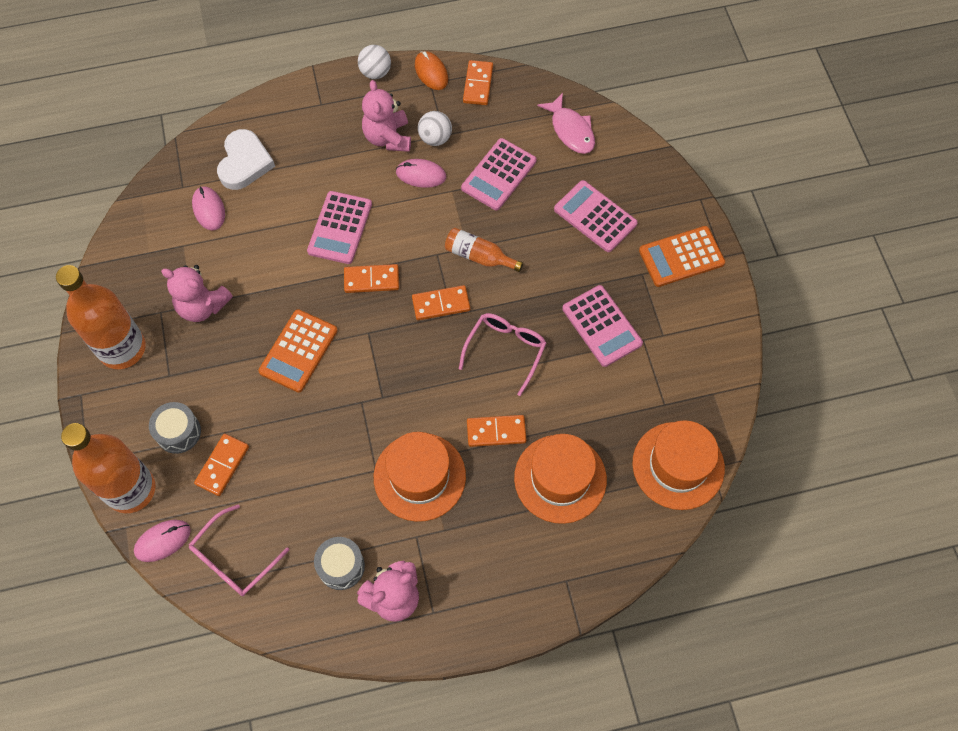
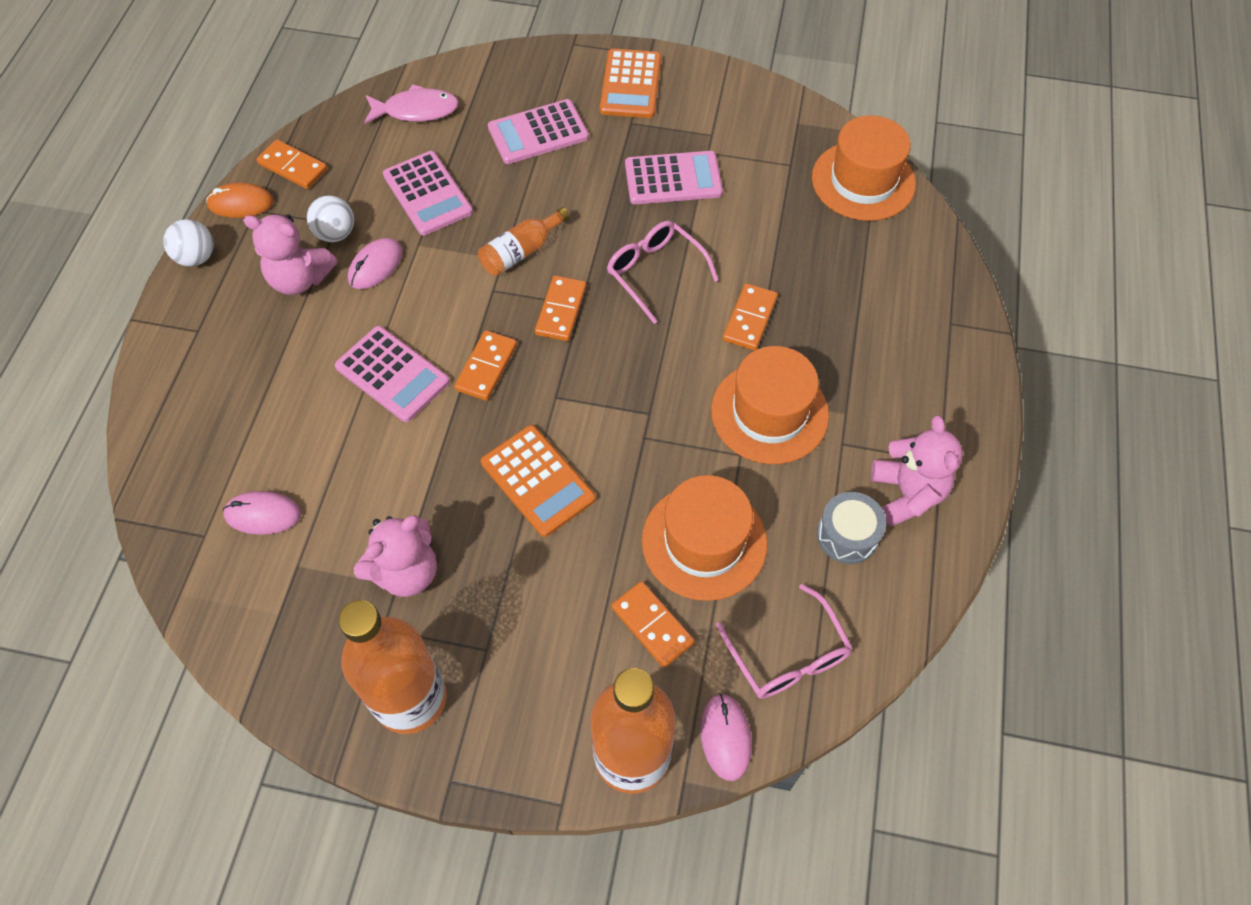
camera: 65 degrees left, 5 degrees down
(178, 432) = (577, 665): grey drum -> none
(244, 162) = (221, 447): white heart -> none
(560, 478) = (832, 283): orange hat -> orange hat (704, 542)

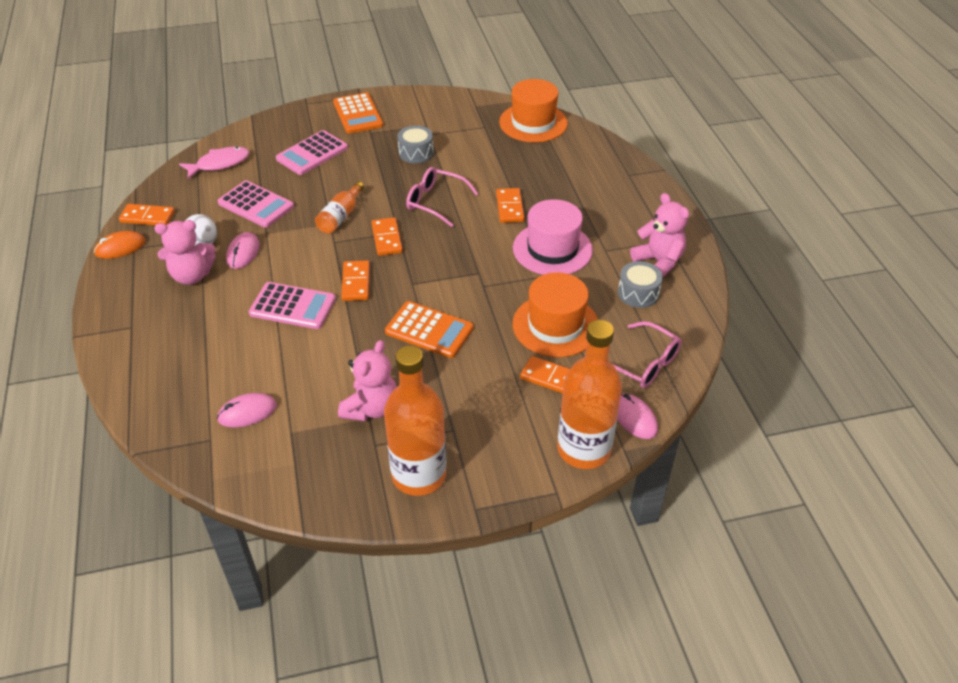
camera: 25 degrees left, 15 degrees down
(196, 257) = (105, 286): white ball -> none
(673, 179) = (416, 153): pink calculator -> grey drum
(769, 412) = (552, 249): orange hat -> pink hat

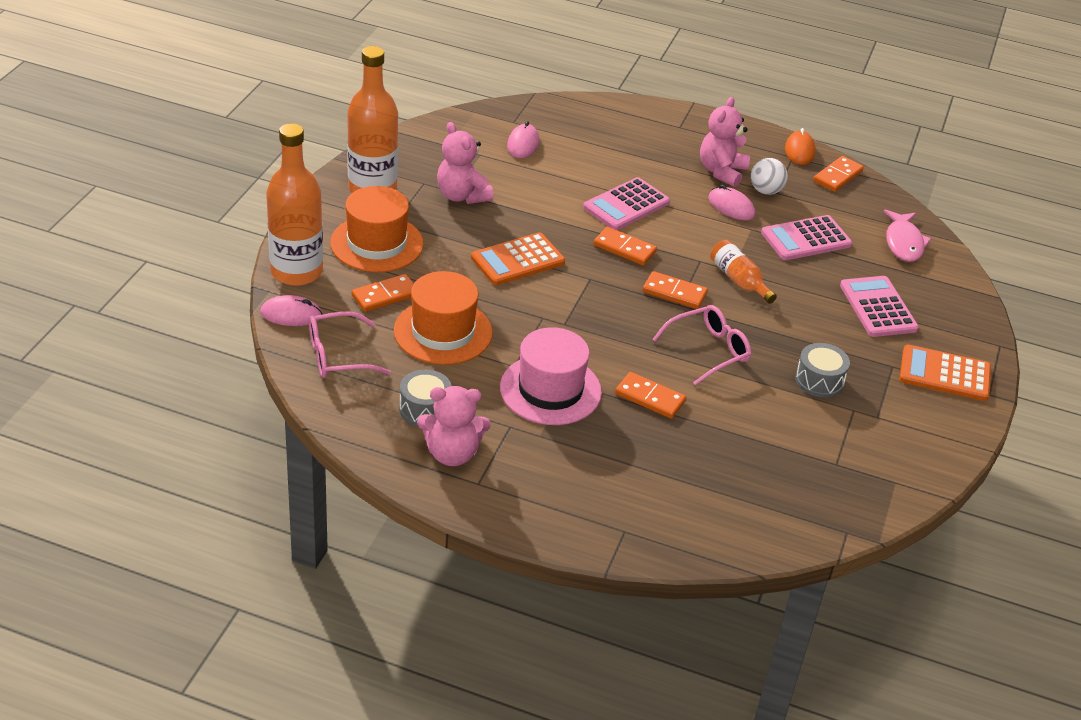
camera: 120 degrees right, 5 degrees down
(533, 123) = (812, 512): orange hat -> orange hat (377, 243)

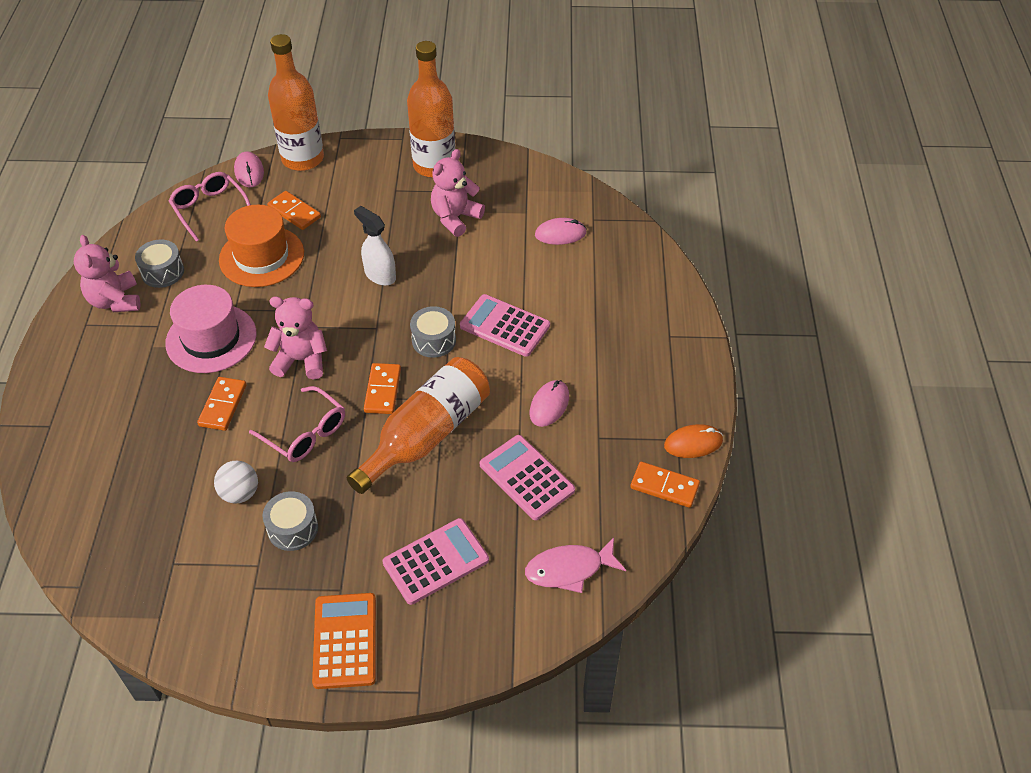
camera: 75 degrees right, 10 degrees up
(377, 243) = (360, 189): orange hat -> none
(517, 260) = (380, 275): orange calculator -> white spray bottle
(624, 249) = (434, 340): orange domino -> grey drum
(722, 172) = (608, 385): pink teddy bear -> pink teddy bear (301, 360)
(739, 280) = (426, 435): orange bottle -> orange bottle, size x1.91
(766, 191) = (595, 428): white ball -> white ball (240, 493)

